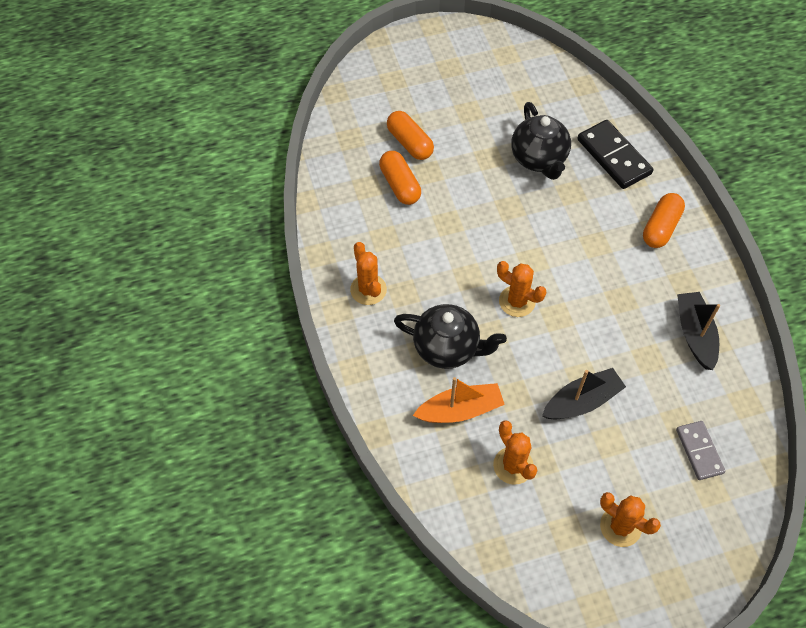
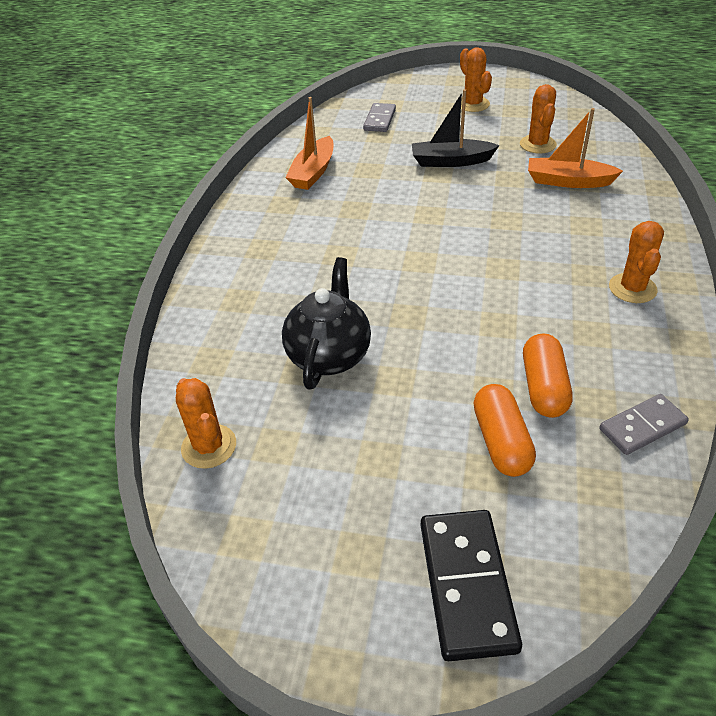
camera: 150 degrees left, 15 degrees down
(336, 180) = (642, 427): none -> grey domino
(447, 348) = (559, 221): black teapot -> none
(517, 301) = (462, 234): orange cactus -> orange cactus (209, 446)
(614, 156) = (235, 327): black domino -> black domino (466, 585)
(660, 227) = (258, 247): orange capsule -> none
(695, 334) = (313, 172): black boat -> orange boat

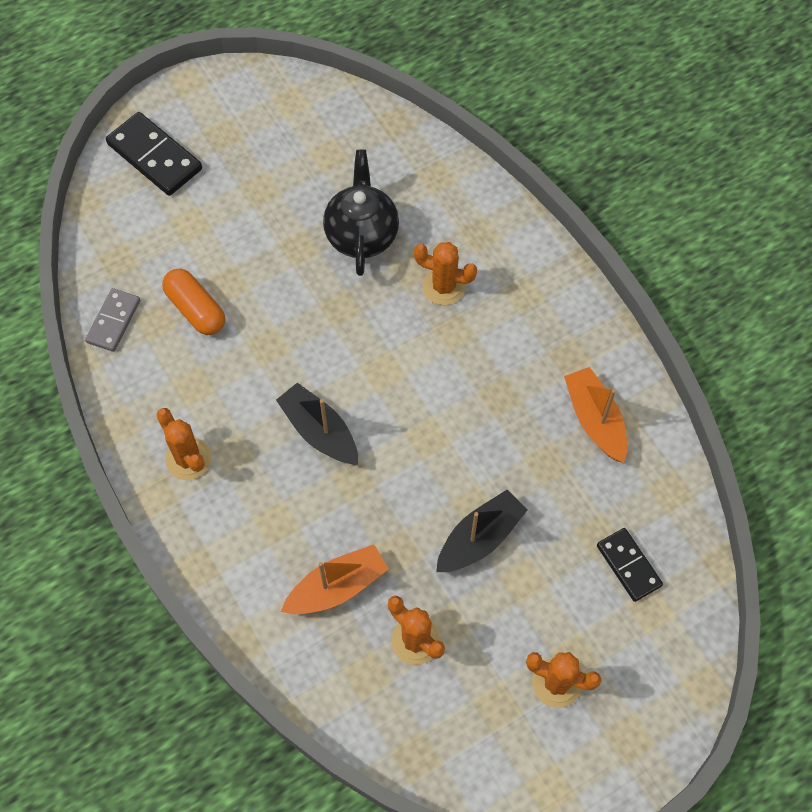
camera: 135 degrees right, 20 degrees up
(209, 446) = (366, 127): orange cactus -> orange cactus (444, 286)
(329, 355) = (361, 234): black teapot -> black teapot turned 150 degrees counterclockwise
(380, 120) = (628, 565): grey domino -> black domino
(501, 441) = (195, 249): orange capsule -> none
(506, 253) = (319, 431): none -> black boat

